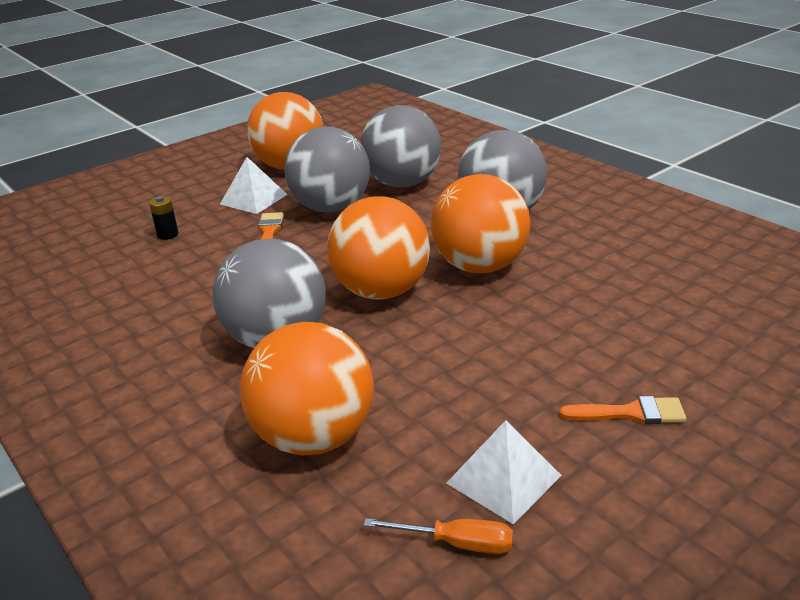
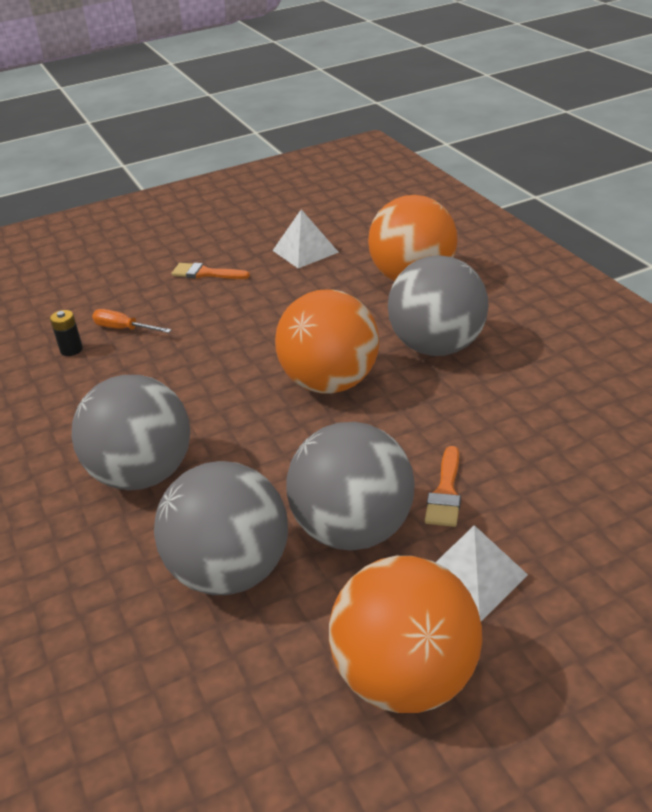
camera: 165 degrees left, 5 degrees up
(168, 235) = (591, 512): black battery -> black battery (71, 350)
(456, 543) = (344, 231): orange screwdriver -> orange screwdriver (124, 329)
(480, 266) = (221, 399): orange ball -> none

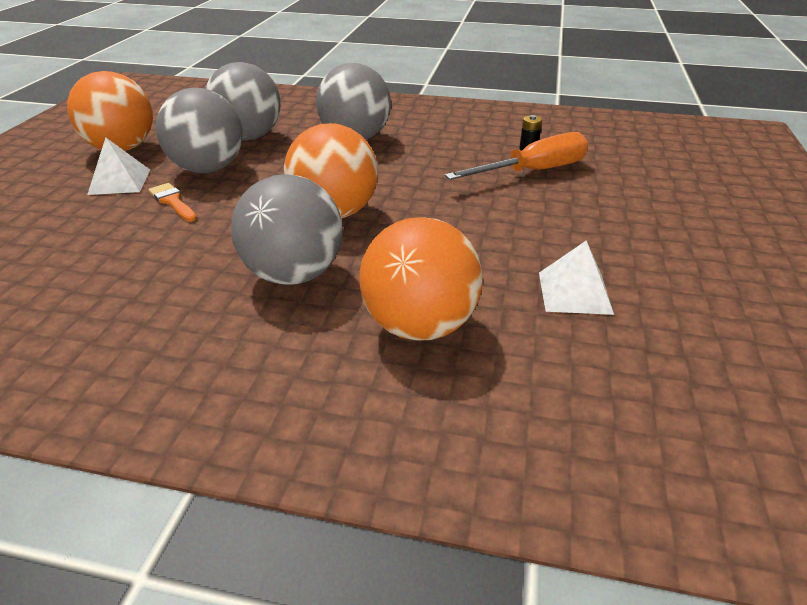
camera: 125 degrees right, 0 degrees up
(124, 329) = (533, 171): orange screwdriver -> orange screwdriver, size x2.01
(206, 273) = (590, 226): orange brush -> none

